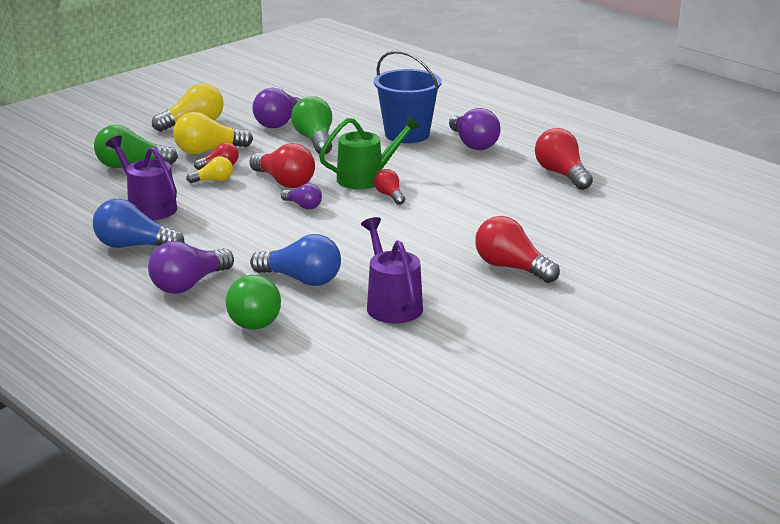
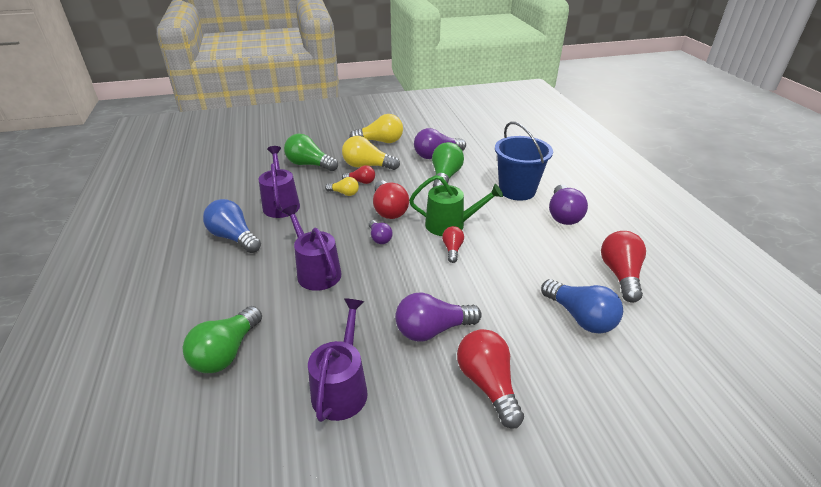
camera: 30 degrees right, 10 degrees up
(189, 284) = (224, 292): purple light bulb -> purple light bulb (432, 330)
(268, 246) = (316, 271): none -> purple watering can
(301, 279) = (302, 321): blue light bulb -> blue light bulb (580, 317)

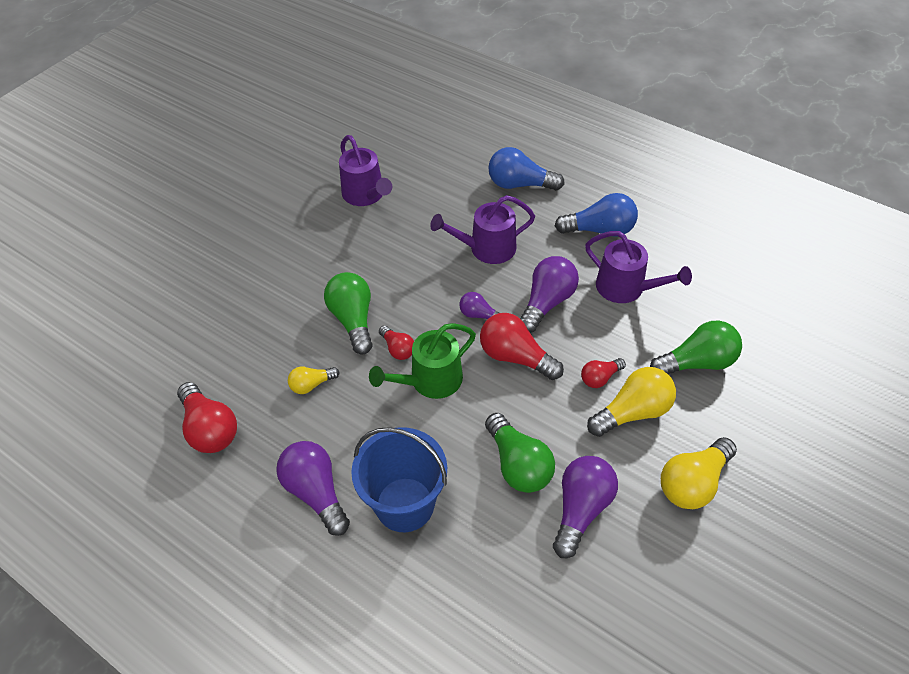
camera: 140 degrees right, 15 degrees up
(227, 352) = (462, 167): green light bulb -> green light bulb (353, 320)
(316, 271) = (487, 248): purple watering can -> purple watering can turned 150 degrees clockwise
(344, 193) = (590, 347): yellow light bulb -> yellow light bulb (312, 384)
(432, 330) = (343, 263): purple light bulb -> purple light bulb (547, 302)
(488, 384) = (273, 252): red light bulb -> none
(580, 317) = (231, 349): blue light bulb -> blue light bulb (520, 184)

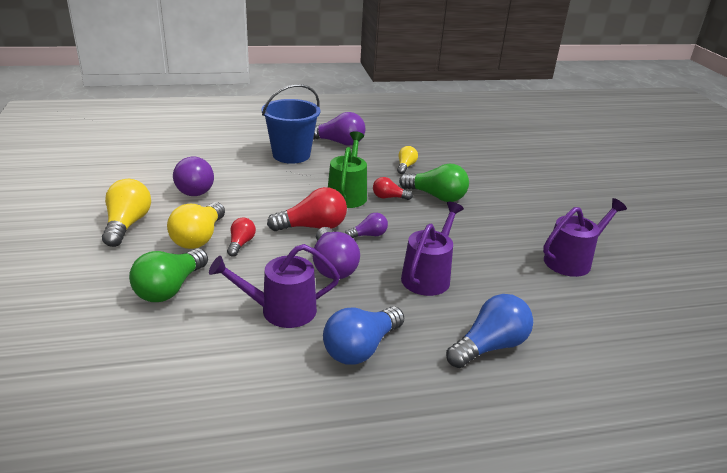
camera: 130 degrees right, 20 degrees down
(210, 429) = (420, 138): red light bulb -> none
(365, 195) = (571, 260): purple watering can -> purple watering can turned 135 degrees clockwise
(518, 464) = (250, 188): green light bulb -> none

